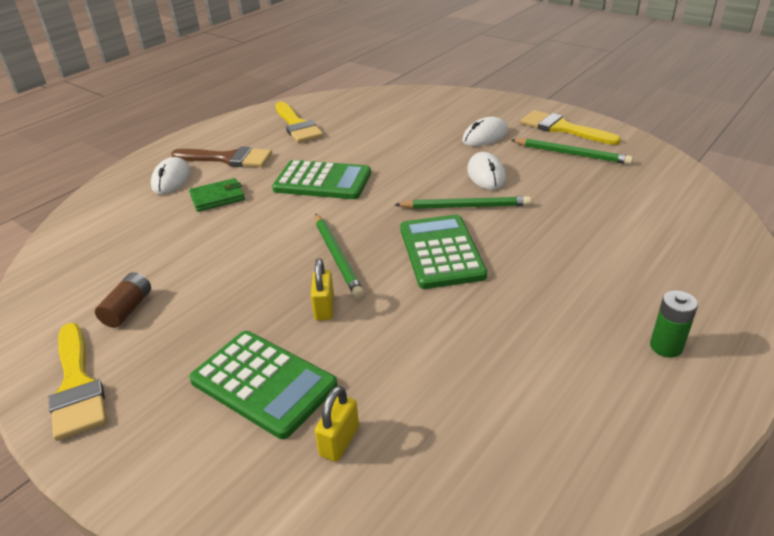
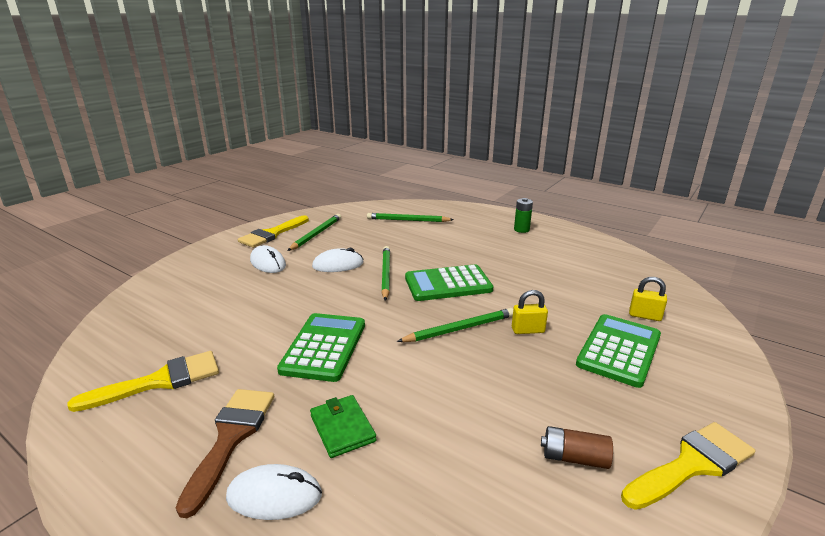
camera: 95 degrees left, 10 degrees down
(653, 220) = (408, 220): none -> green pencil

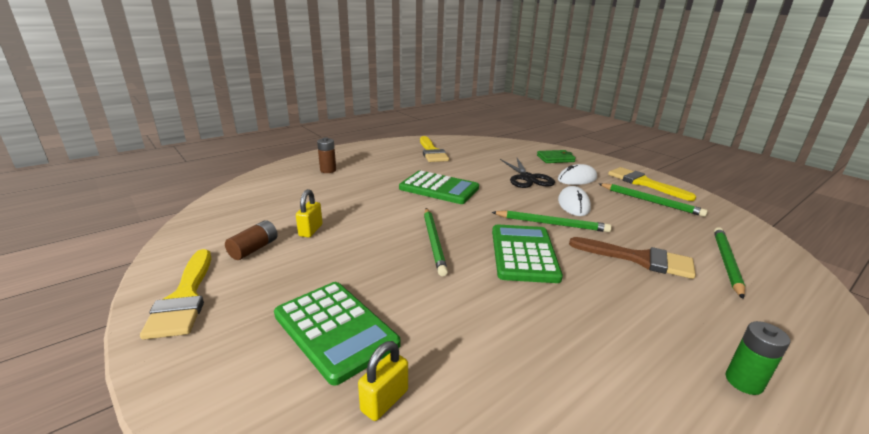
camera: 105 degrees right, 0 degrees up
(231, 437) = (374, 164): brown brush -> brown brush (639, 259)
(272, 290) = (527, 178): none -> black scissors
(274, 496) = (328, 170): white mouse -> brown battery
(342, 428) = (356, 186): green wallet -> green wallet (555, 158)
(528, 330) = (410, 278): yellow padlock -> yellow padlock (310, 230)

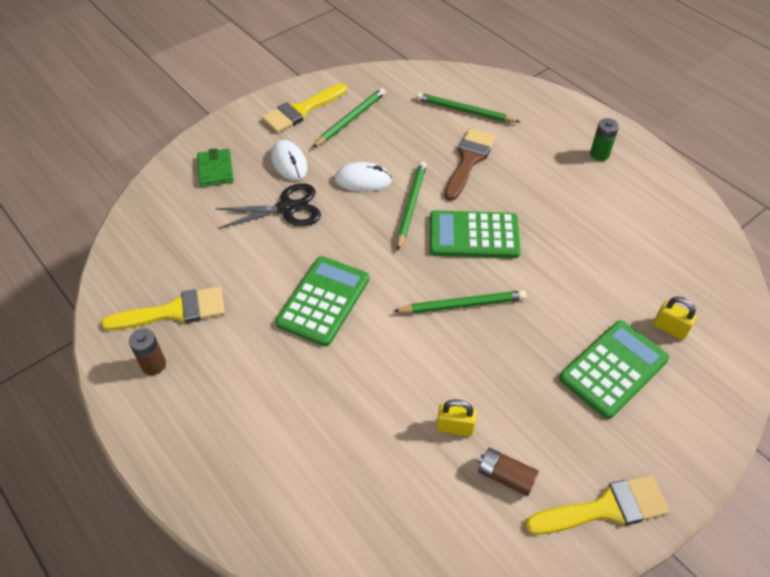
camera: 90 degrees left, 25 degrees up
(328, 170) = (255, 450): brown battery -> brown battery (154, 365)

